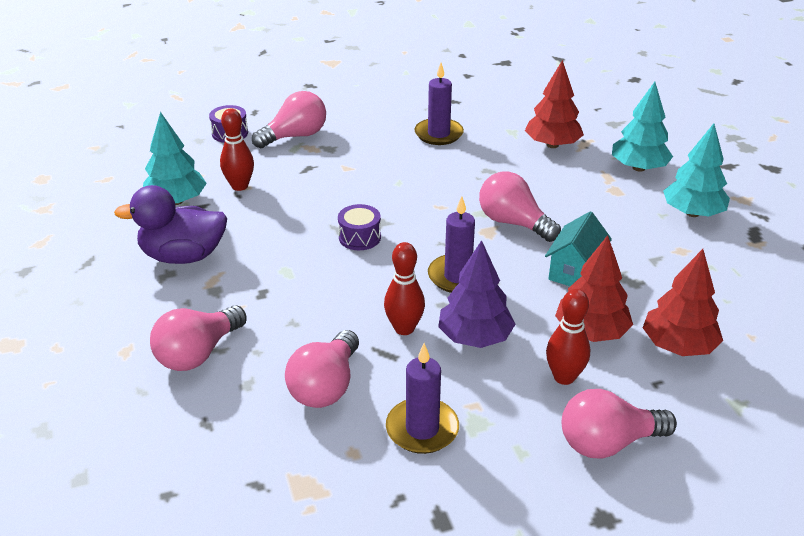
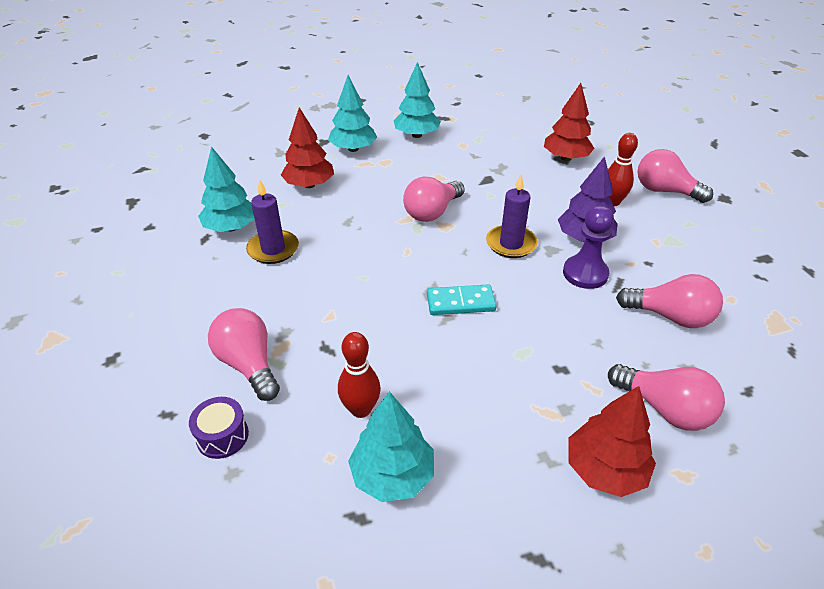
camera: 90 degrees left, 5 degrees up
(183, 256) = (510, 447): purple duck -> none
(359, 237) = (460, 302): purple drum -> turquoise domino
(404, 328) = (585, 273): red bowling pin -> purple pawn
(422, 429) = (691, 265): purple candle -> none
(470, 111) = (231, 227): none -> turquoise tree
(575, 271) = (494, 188): turquoise house -> none
(591, 332) = (562, 188): red tree -> red tree (605, 469)
(608, 443) = (664, 191): pink light bulb -> pink light bulb turned 135 degrees clockwise

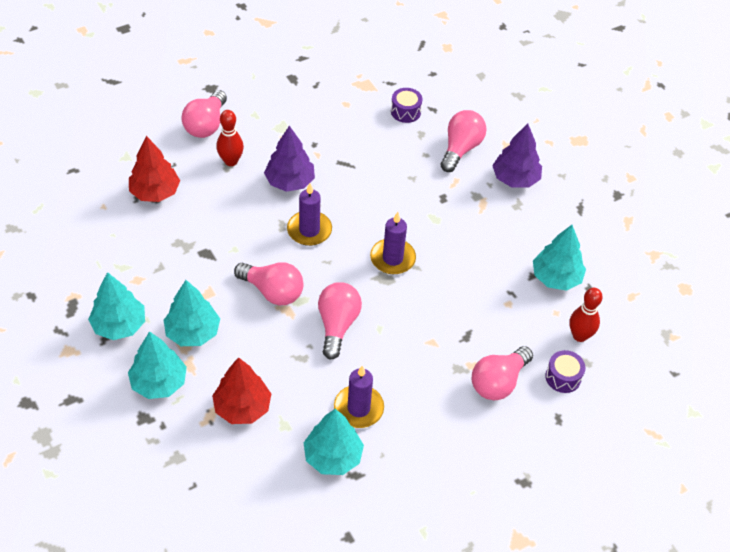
camera: 105 degrees left, 10 degrees up
(361, 409) = (514, 303): red bowling pin -> red bowling pin (579, 336)
(398, 167) = (193, 332): none -> turquoise tree
(460, 302) = (392, 258): turquoise domino -> purple candle
(585, 273) = (337, 182): purple pawn -> none
(605, 469) = (515, 179): red tree -> purple tree
(670, 316) = (374, 138): pink light bulb -> pink light bulb (337, 325)
(732, 357) = (405, 111): none -> purple drum

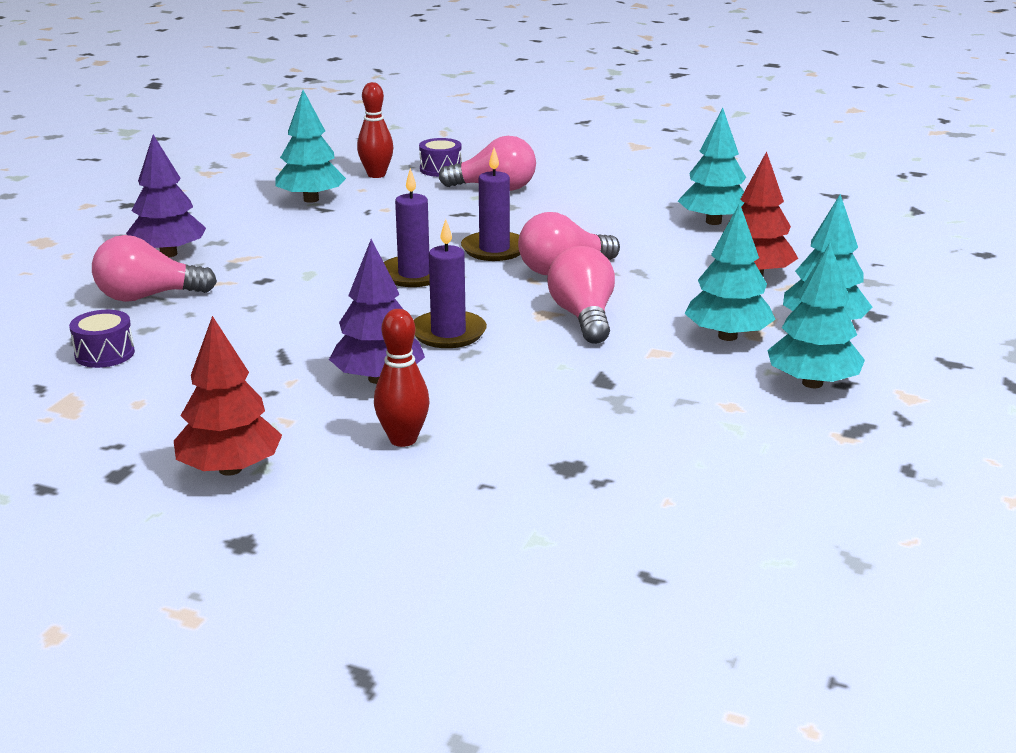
camera: 125 degrees left, 25 degrees down
(155, 192) = (565, 471): red tree -> red tree (230, 469)
(206, 125) = (349, 500): pink light bulb -> none
(358, 408) = (641, 228): purple candle -> purple candle (494, 249)

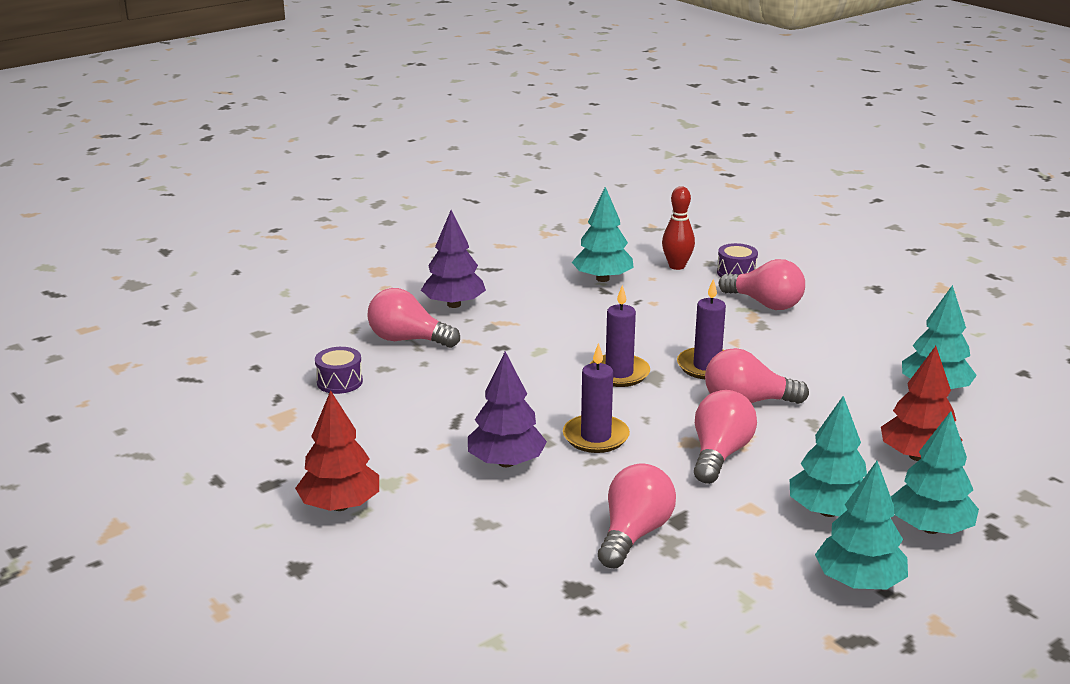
camera: 30 degrees right, 0 degrees up
(403, 439) = (476, 522): red bowling pin -> none
(574, 404) = (634, 534): none -> pink light bulb

